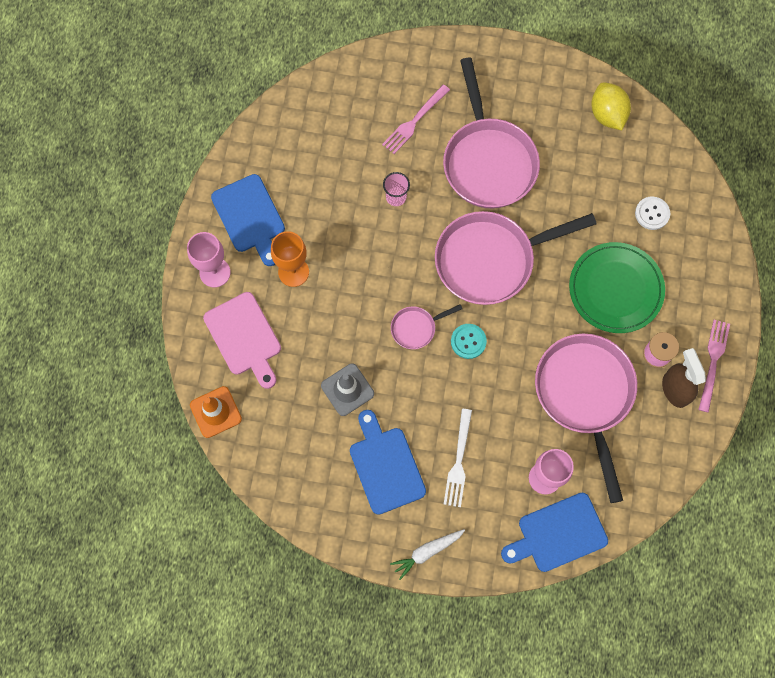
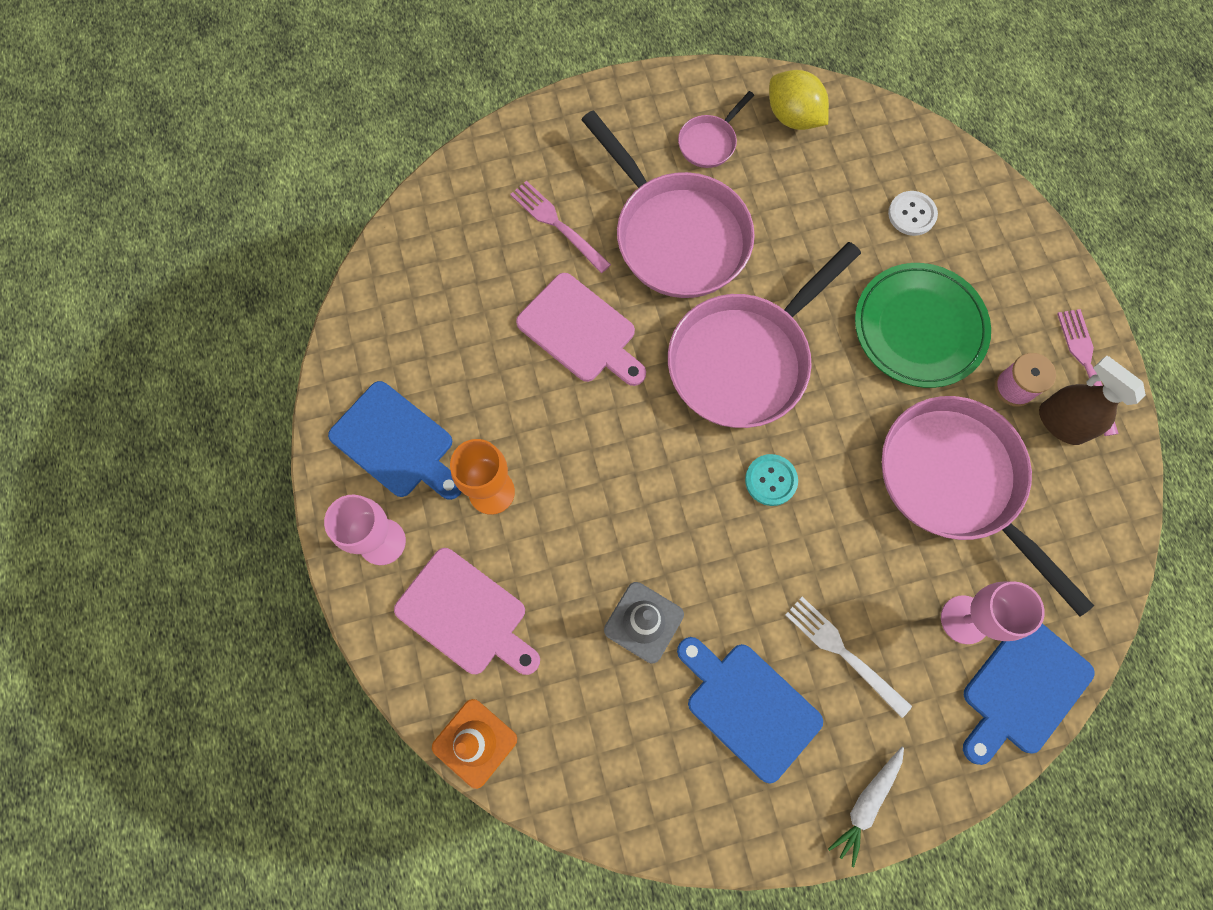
camera: 25 degrees left, 0 degrees up
(396, 197) = (581, 331): pink cup -> pink cutting board
(414, 121) = (557, 224): pink fork -> pink fork turned 120 degrees clockwise
(416, 328) = (693, 493): pink pan -> pink pan (709, 142)
(458, 462) = (842, 652): white fork -> white fork turned 150 degrees clockwise

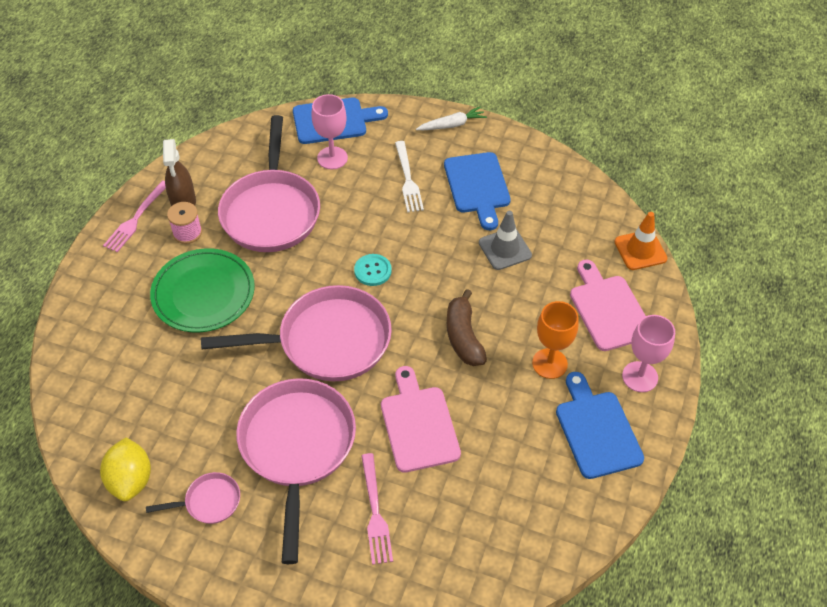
camera: 145 degrees left, 20 degrees down
(607, 462) = (463, 337): none -> brown banana
(912, 214) = (130, 359): white button -> none

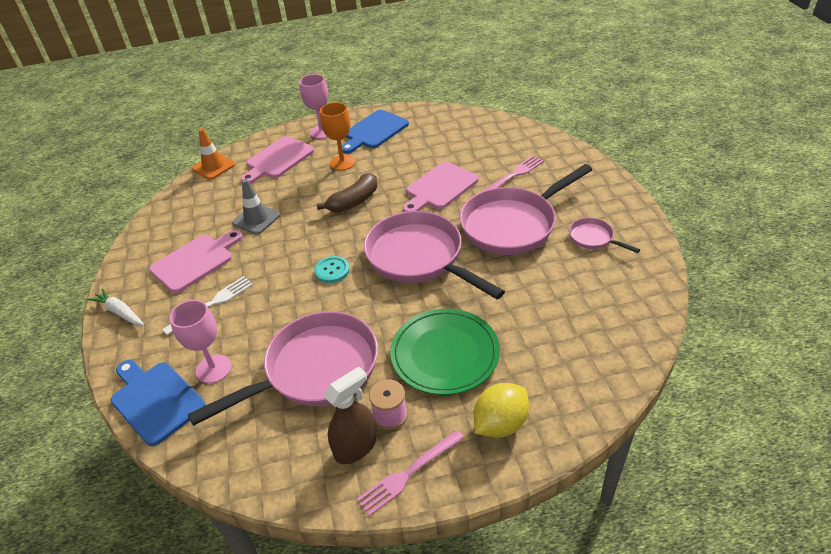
camera: 120 degrees left, 10 degrees down
(131, 480) = (629, 283): yellow lemon -> yellow lemon (500, 424)
(136, 219) = (408, 474): pink fork -> pink fork turned 150 degrees clockwise
(477, 186) = (195, 261): blue cutting board -> pink cutting board

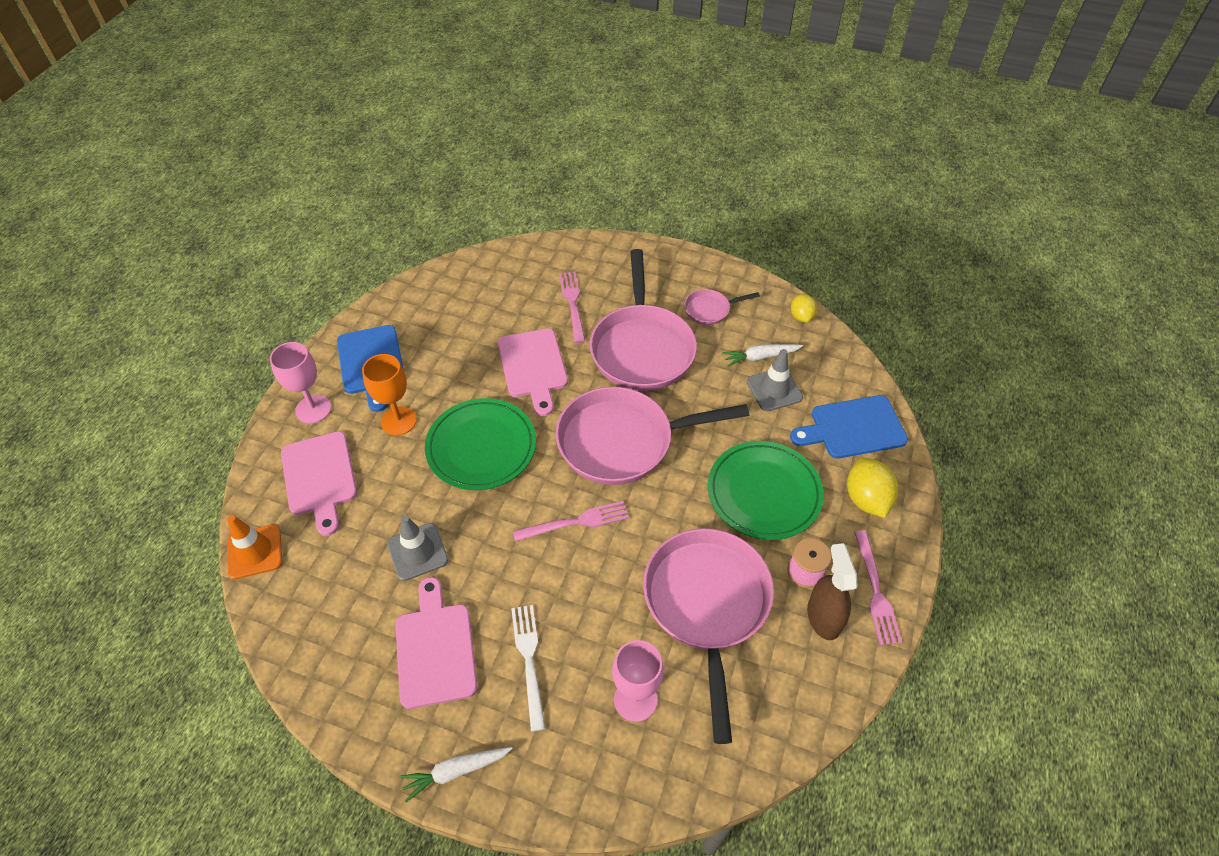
camera: 60 degrees left, 10 degrees up
(155, 400) = (638, 779): blue cutting board -> blue cutting board (853, 428)
(332, 270) = (576, 522): turquoise button -> pink fork
(354, 202) = (481, 447): brown banana -> green plate
(554, 312) = (774, 390): none -> grey traffic cone
(579, 288) = (760, 357): none -> white carrot
(654, 291) = (801, 316): none -> yellow lemon

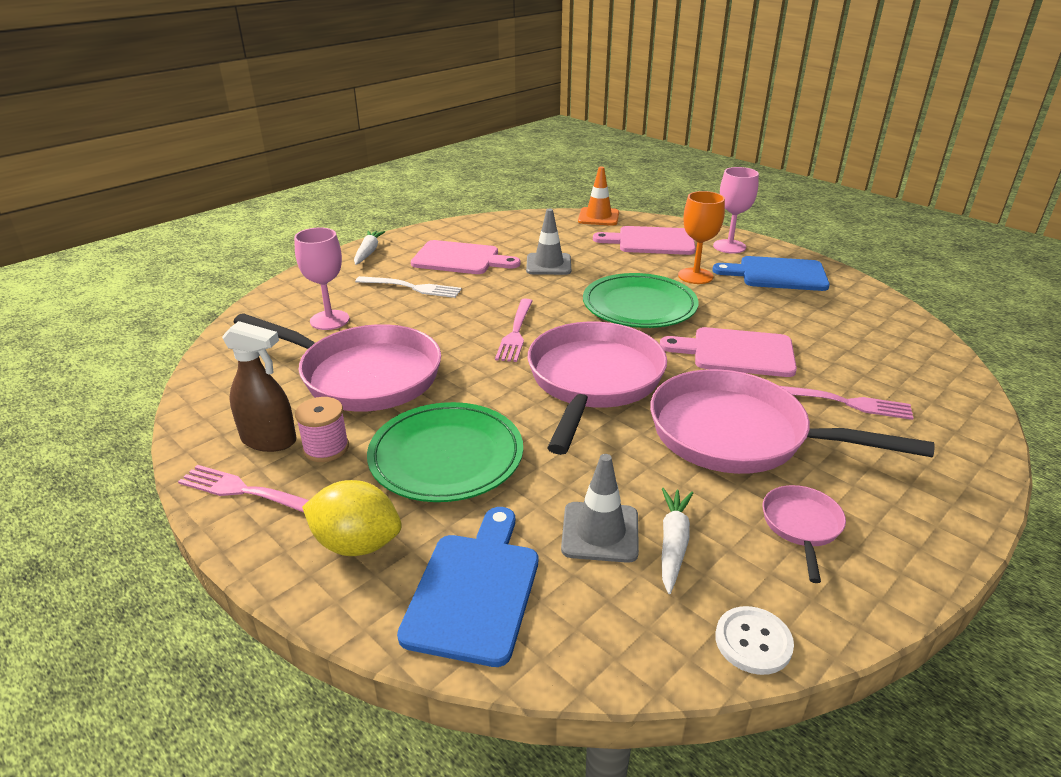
camera: 115 degrees right, 20 degrees down
(801, 316) = (753, 641): yellow lemon -> white button

